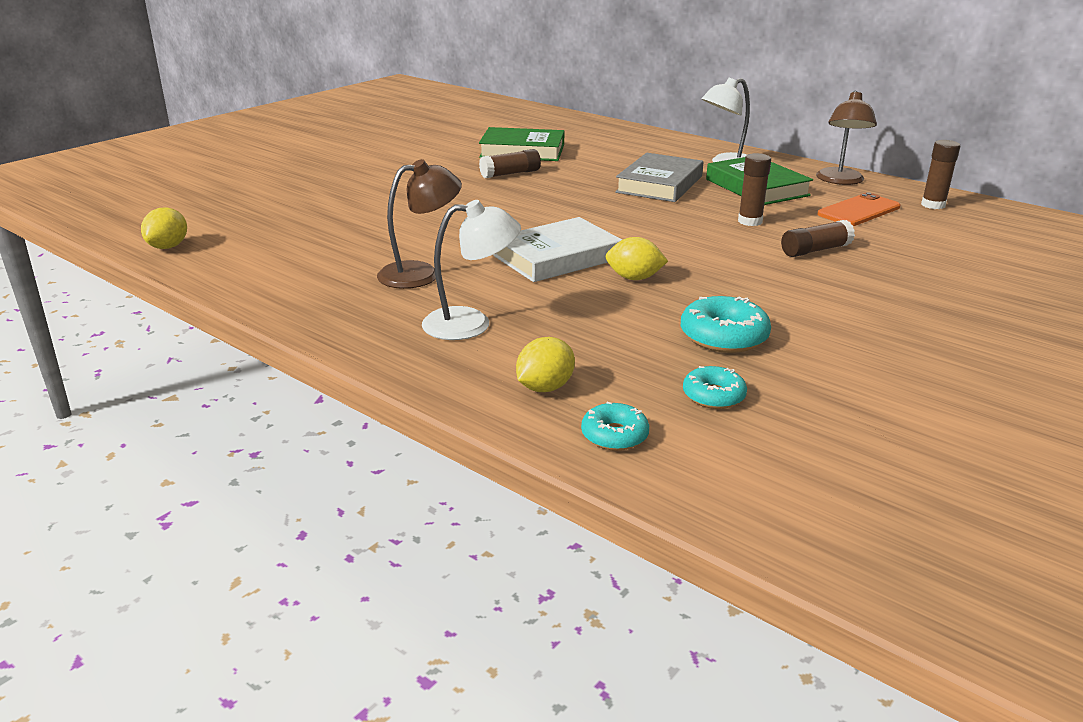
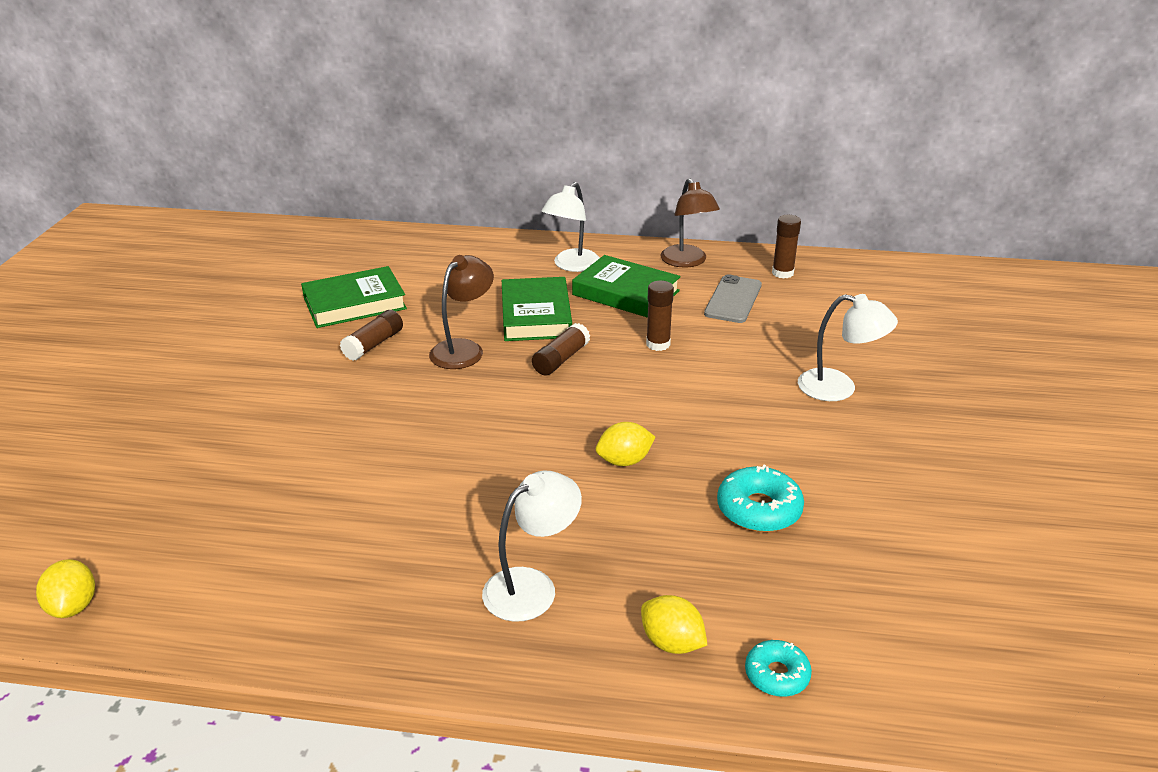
camera: 30 degrees left, 5 degrees up
(421, 273) = (417, 534): brown lamp -> brown lamp (463, 349)
(545, 387) = (672, 643): yellow lemon -> yellow lemon turned 60 degrees counterclockwise
(557, 257) = (531, 458): white book -> none
(659, 184) = (536, 315): grey book -> green book
(713, 396) = (810, 588): turquoise donut -> none
(815, 250) = (740, 366): brown glue stick -> brown glue stick (561, 359)
(859, 211) = (733, 299): orange phone -> grey phone
(904, 286) = (839, 388): none -> white lamp

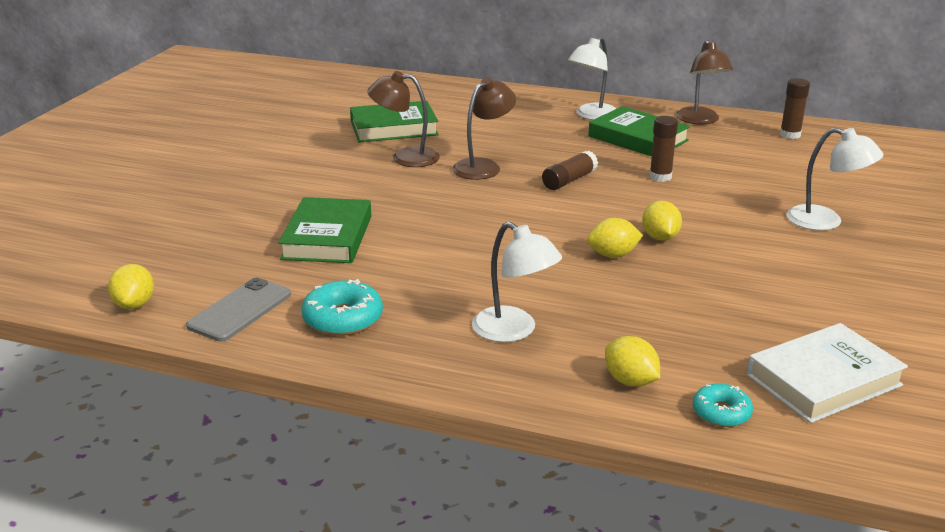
camera: 10 degrees right, 5 degrees down
(373, 344) = (405, 157): brown glue stick -> brown lamp
(532, 586) = (514, 331): white lamp -> white lamp turned 75 degrees clockwise
(536, 315) = (552, 148): green book -> green book (327, 237)
(671, 430) = (660, 237): none -> yellow lemon
(733, 299) = (738, 150): grey phone -> grey phone (240, 310)
(759, 509) = (729, 299): turquoise donut -> turquoise donut (343, 319)
(875, 611) = (823, 380): none -> white book

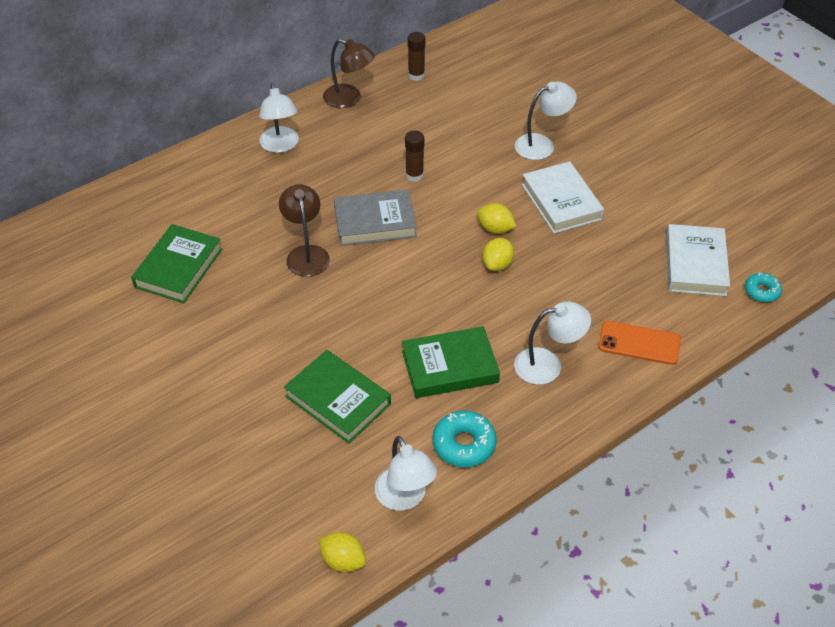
camera: 55 degrees left, 20 degrees up
(240, 310) = (405, 498): grey phone -> white lamp
(405, 157) = (243, 289): brown lamp -> none
(569, 180) = (375, 222): brown glue stick -> grey book
(630, 381) = (639, 343): yellow lemon -> orange phone
(637, 138) = (345, 148): green book -> green book (450, 367)
(721, 412) = (694, 324): turquoise donut -> turquoise donut (761, 291)
(764, 259) = (561, 202): none -> white book

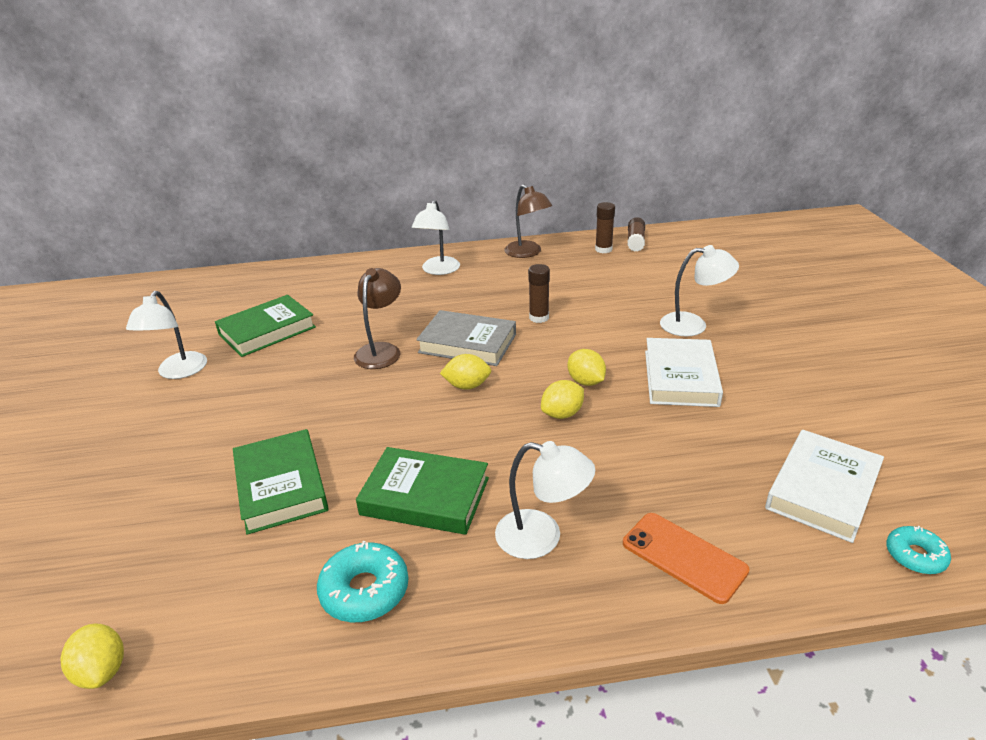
camera: 30 degrees right, 15 degrees down
(405, 498) = (241, 625): white lamp -> white lamp (178, 372)
(407, 264) = (467, 386): none -> yellow lemon
(438, 57) = (635, 241): none -> brown glue stick

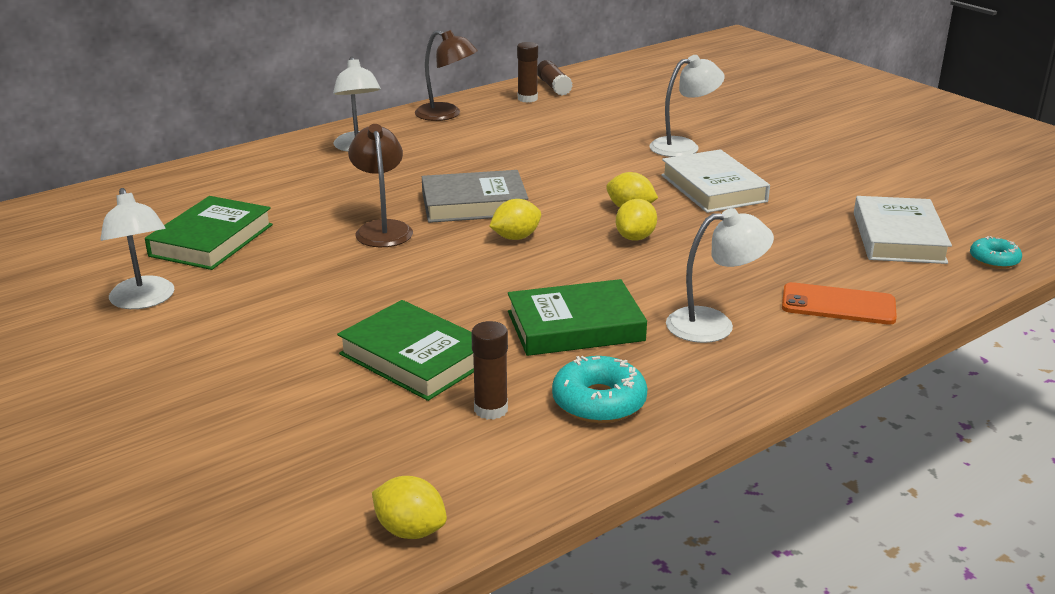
camera: 30 degrees left, 5 degrees down
(539, 317) = (525, 168): brown glue stick -> brown glue stick (491, 409)

